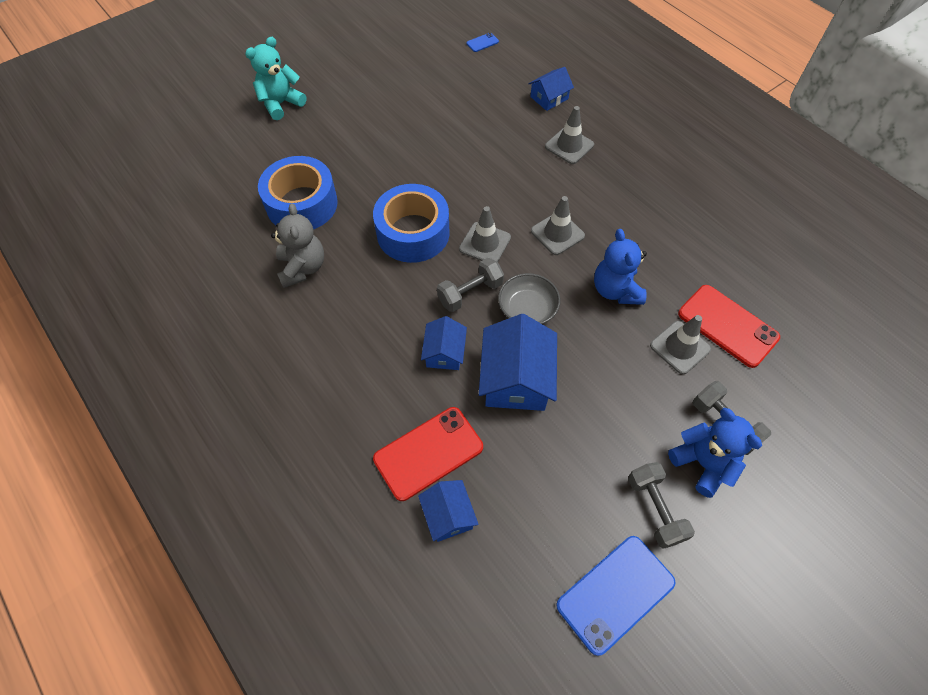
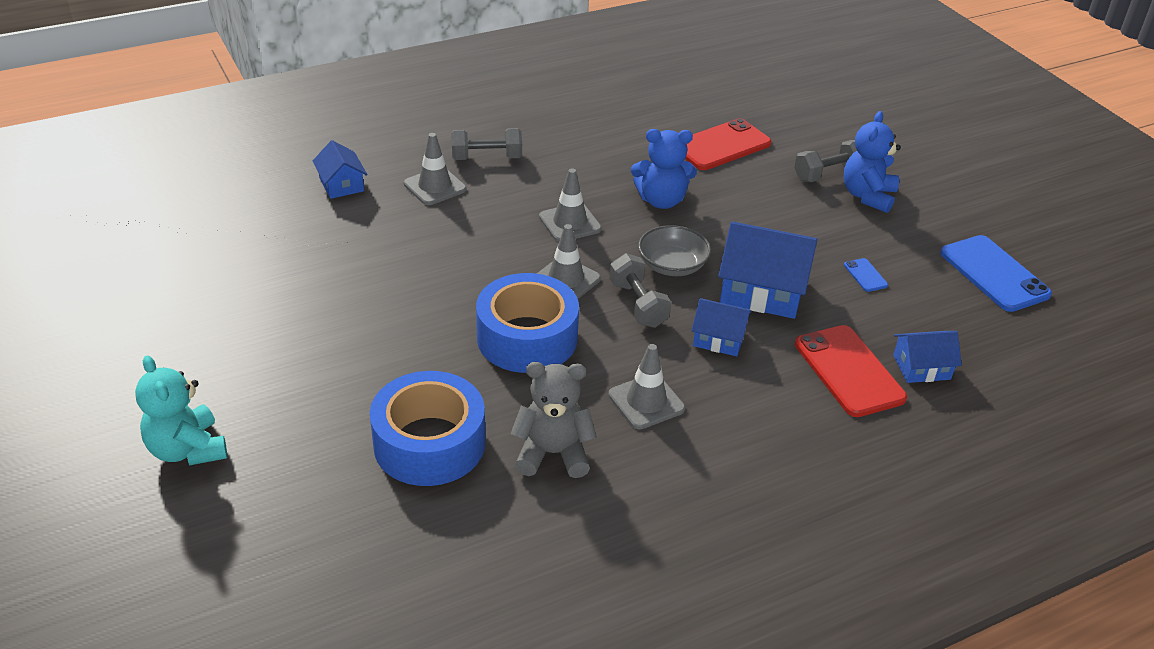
camera: 80 degrees left, 20 degrees down
(482, 42) = (192, 218): blue phone -> blue phone (865, 275)
(655, 509) = (913, 233): grey dumbbell -> grey dumbbell (486, 158)
(680, 347) = (741, 178): grey traffic cone -> grey traffic cone (646, 402)
(703, 463) = (867, 196): blue teddy bear -> blue teddy bear turned 45 degrees counterclockwise

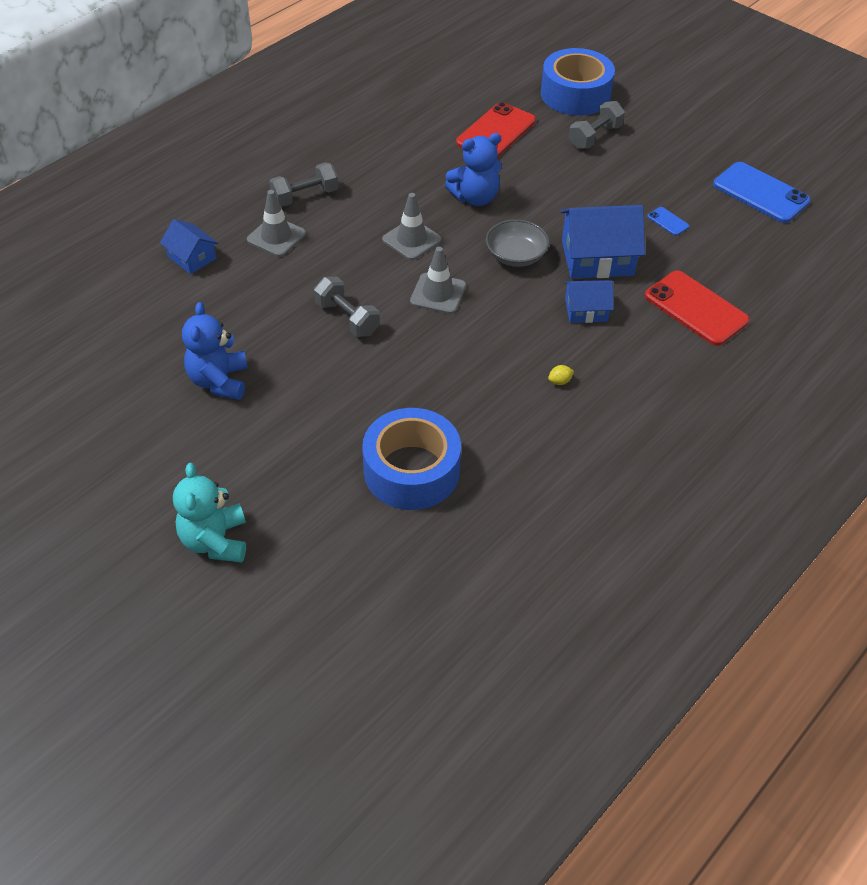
camera: 20 degrees left, 10 degrees up
(187, 449) = (215, 541): turquoise teddy bear -> turquoise teddy bear turned 45 degrees clockwise
(527, 338) = (436, 355): blue tape -> blue tape (575, 94)
(553, 453) = (513, 447): grey teddy bear -> none
(638, 304) = (508, 299): grey dumbbell -> grey dumbbell (347, 318)
(646, 402) = (559, 381): grey traffic cone -> yellow lemon
(867, 196) = (635, 149): blue teddy bear -> blue teddy bear (219, 381)
(921, 367) = (746, 289): blue house -> none

